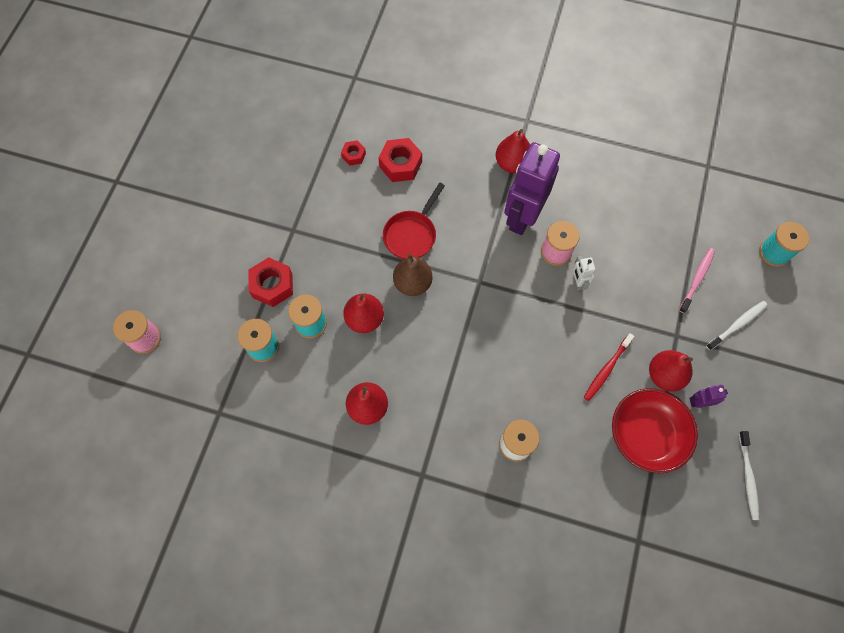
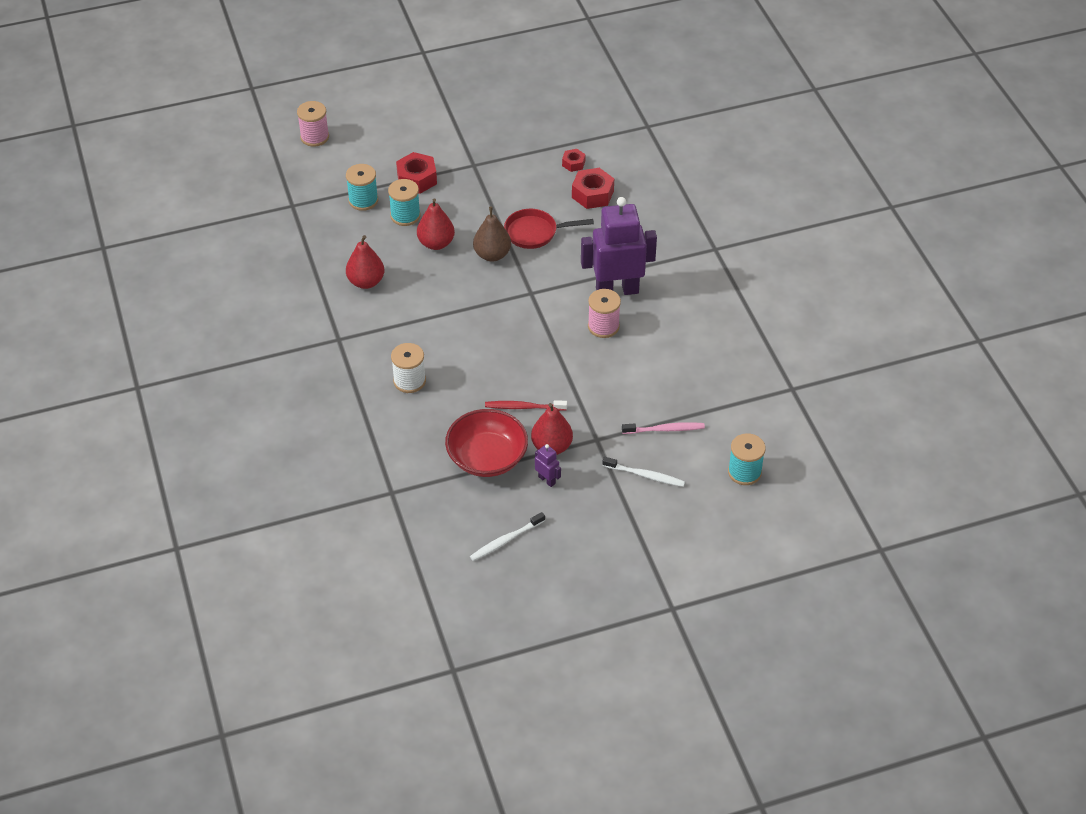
camera: 55 degrees right, 20 degrees down
(512, 163) = (662, 260): red pear -> none
(578, 282) = (588, 353): white robot -> none

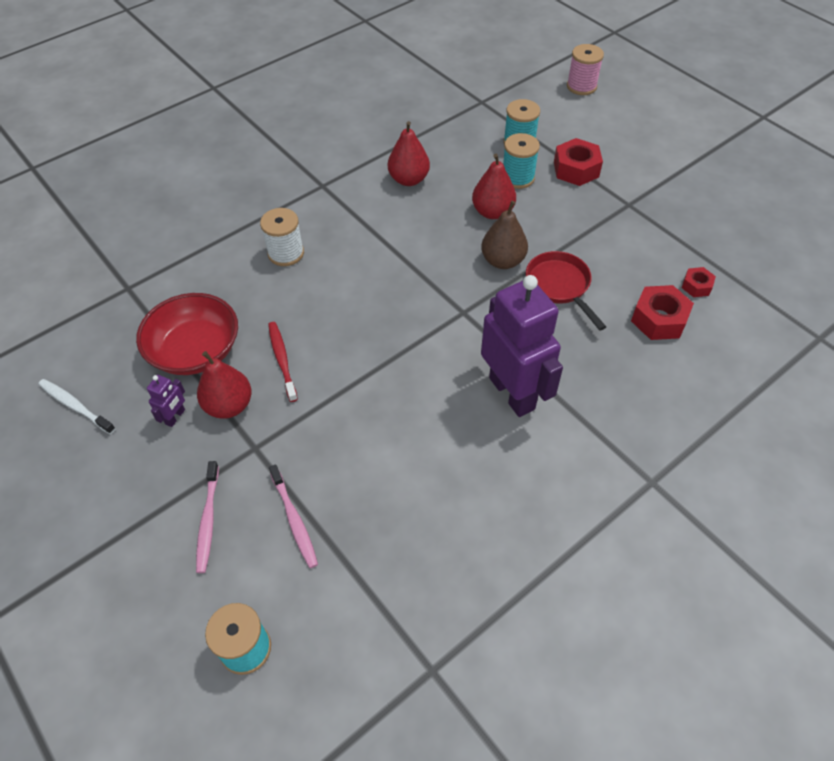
camera: 70 degrees right, 5 degrees up
(603, 326) = (444, 398): pink spool -> none
(645, 475) = (208, 521): white toothbrush -> pink toothbrush

